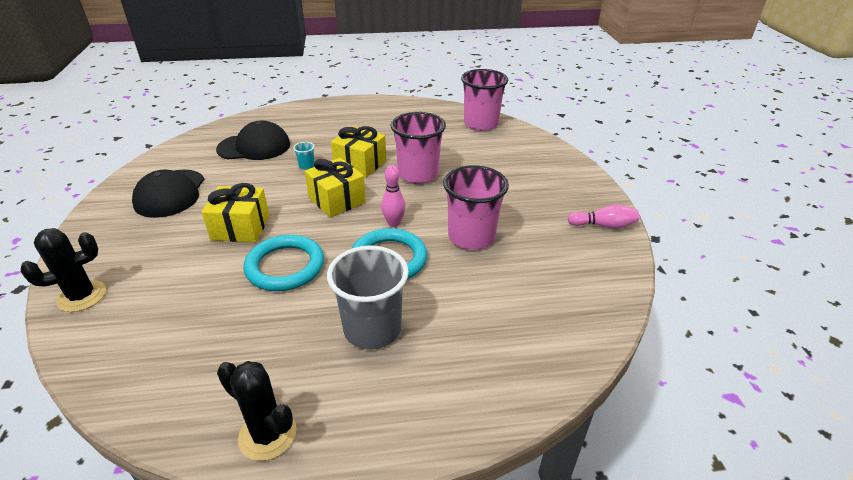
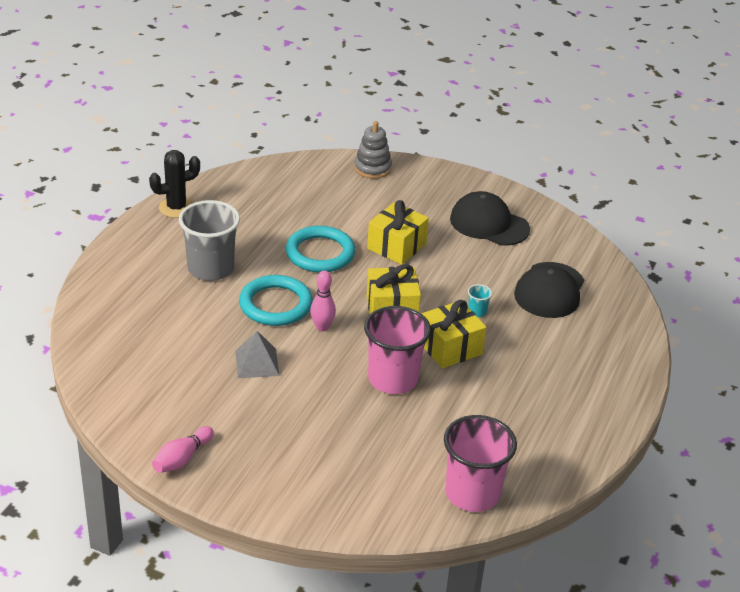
camera: 120 degrees right, 0 degrees up
(82, 296) = (372, 168): black cactus -> grey stacking toy
(471, 237) = (257, 363): pink cup -> grey pyramid

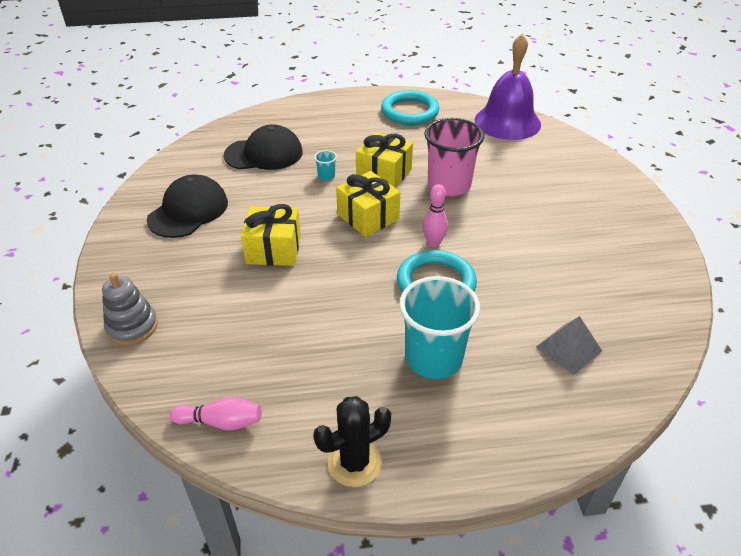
camera: 120 degrees left, 5 degrees up
(176, 208) = (354, 462): black cactus -> black cactus turned 60 degrees counterclockwise
(182, 458) = (654, 243): pink bowling pin -> pink bowling pin (221, 422)
(211, 269) = (433, 358): grey cup -> turquoise cup
(257, 363) = (517, 257): grey pyramid -> grey pyramid (568, 348)
(320, 253) = (330, 292): turquoise ring -> turquoise ring (410, 111)
(472, 493) = (507, 122): pink cup -> purple bell
(489, 224) = (188, 211): black cap -> black cap turned 150 degrees counterclockwise

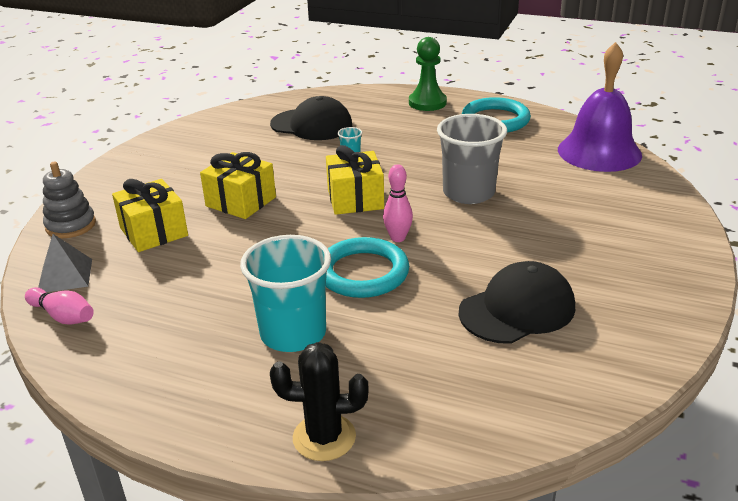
camera: 30 degrees right, 10 degrees down
(188, 211) = (201, 153): black cap -> black cap (517, 309)
(342, 107) = (427, 103): none -> green pawn
(354, 462) = (133, 388): black cactus -> black cactus (324, 437)
(384, 173) = (410, 167): yellow gift -> yellow gift (154, 232)
(449, 185) = (468, 193): pink cup -> grey cup
(568, 348) = (443, 374): grey pyramid -> grey pyramid (65, 275)

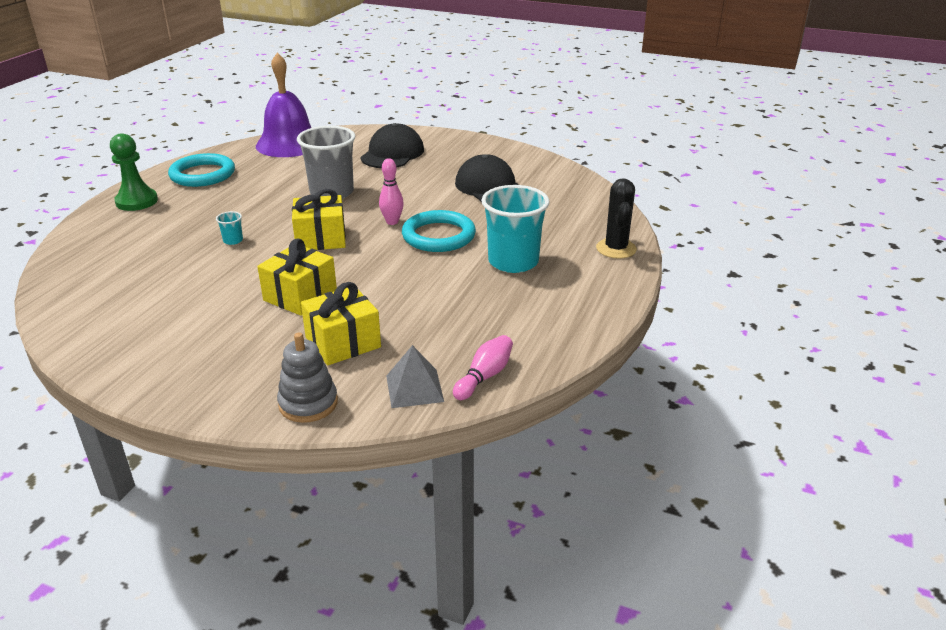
camera: 90 degrees left, 0 degrees up
(311, 125) = (141, 262): black cap -> black cap (392, 153)

